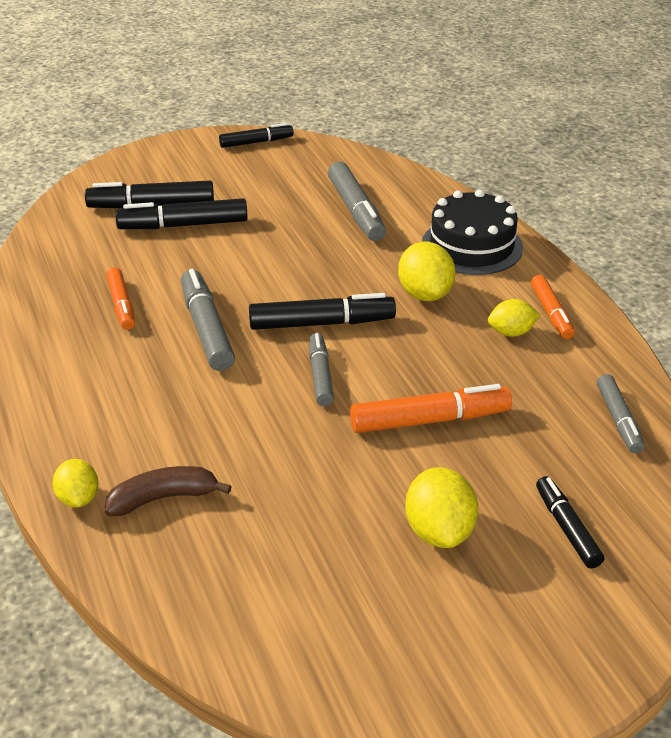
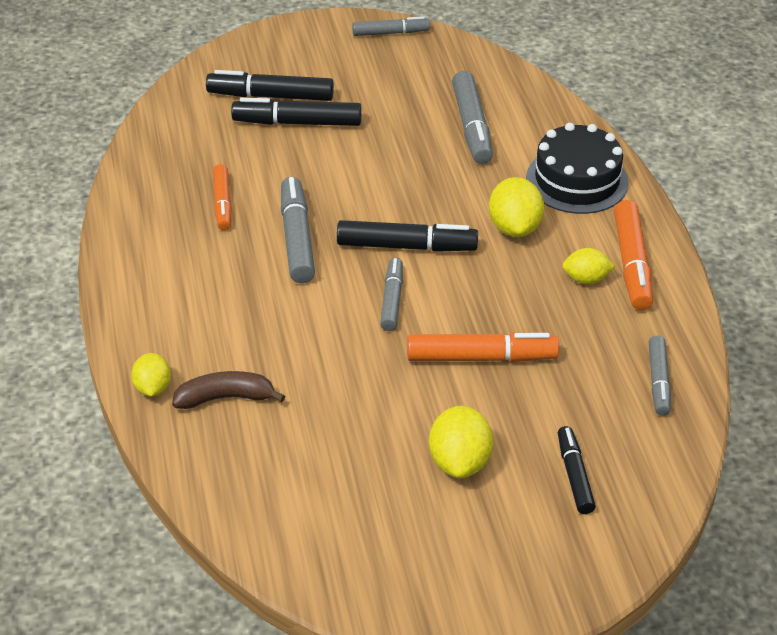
camera: 10 degrees right, 5 degrees up
(256, 142) = (390, 33): black marker -> grey marker
(551, 313) = (632, 264): orange marker -> orange marker, size x1.56

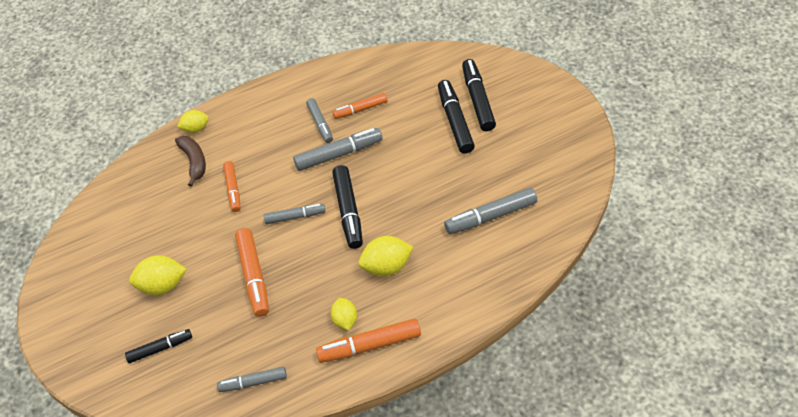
camera: 80 degrees right, 10 degrees up
(307, 359) = (233, 189): none -> orange marker
(390, 33) = (582, 142): grey marker -> grey marker (320, 124)
(577, 180) = (452, 293): black cake -> none

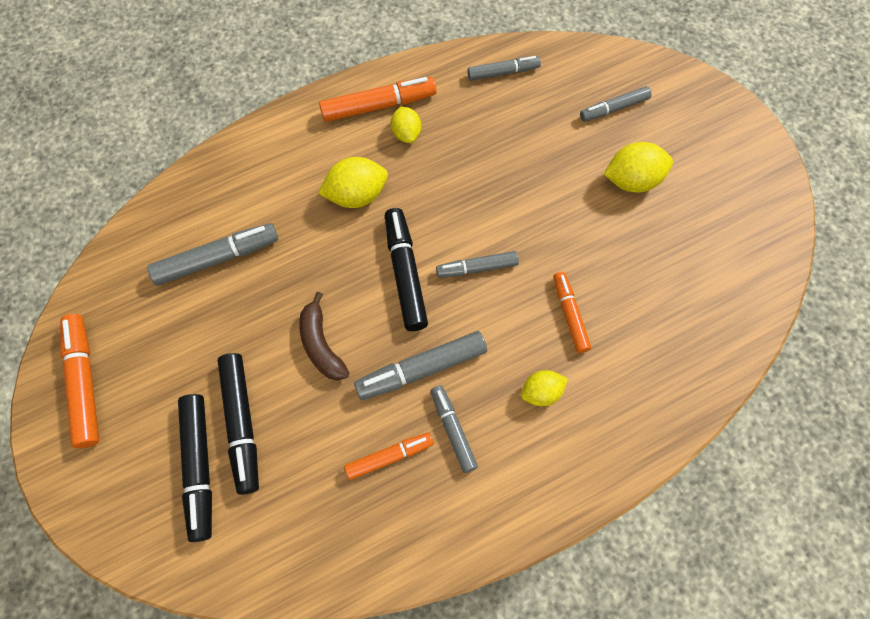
camera: 175 degrees right, 15 degrees up
(160, 348) = (614, 108): black marker -> grey marker
(194, 162) = (638, 365): brown banana -> brown banana (321, 344)
(195, 128) = (651, 430): yellow lemon -> yellow lemon (541, 392)
(254, 276) = (520, 188): orange marker -> orange marker (84, 382)

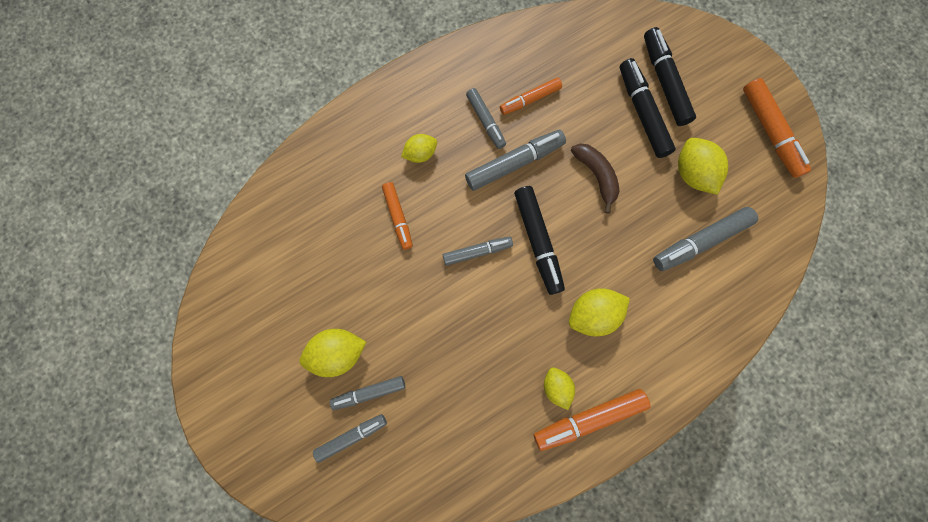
camera: 175 degrees right, 10 degrees up
(201, 338) = (692, 173): none -> yellow lemon
(503, 72) = (466, 473): grey marker -> grey marker (369, 392)

